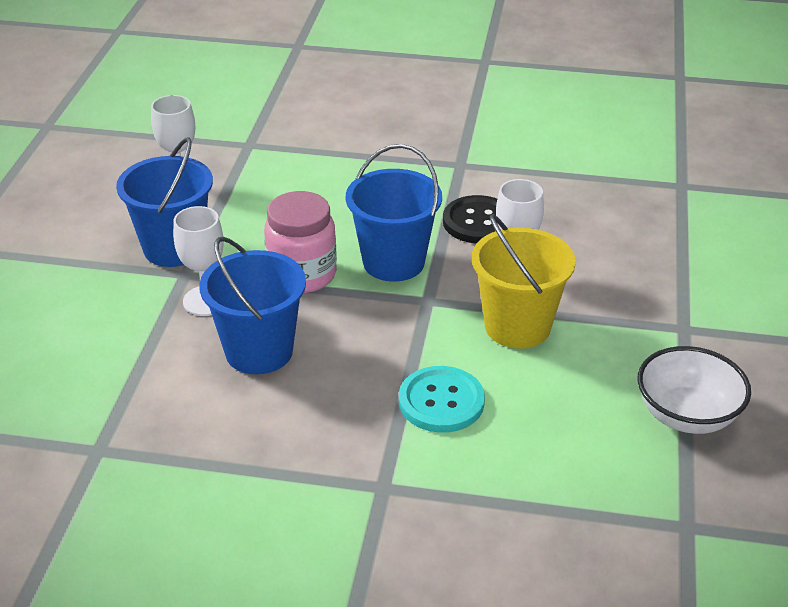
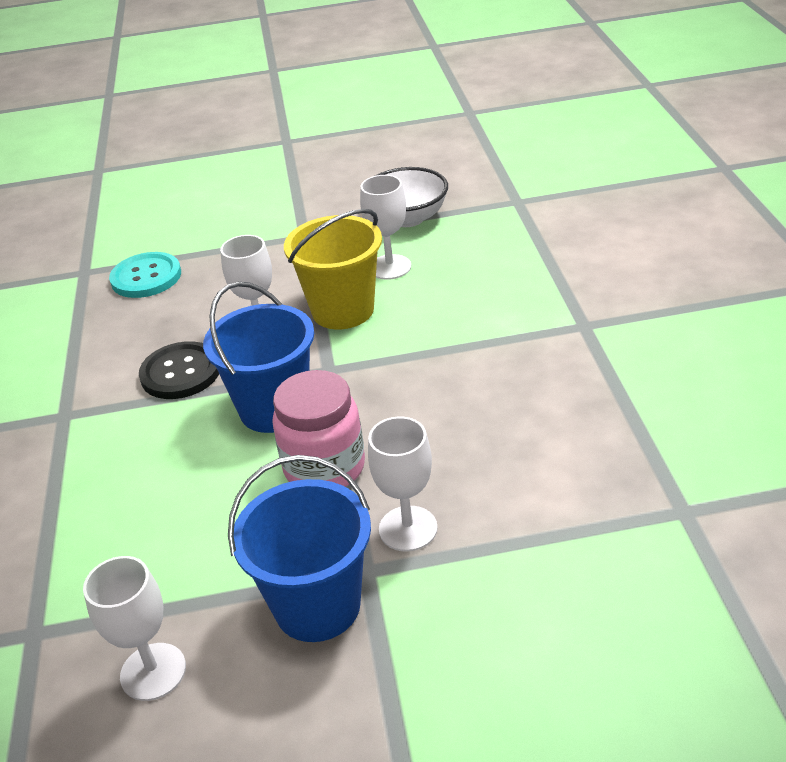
camera: 105 degrees left, 0 degrees up
(259, 351) = (468, 453): blue bucket -> none
(441, 401) = (466, 324): turquoise button -> turquoise button (146, 277)
(582, 375) = (390, 267): none -> white goblet

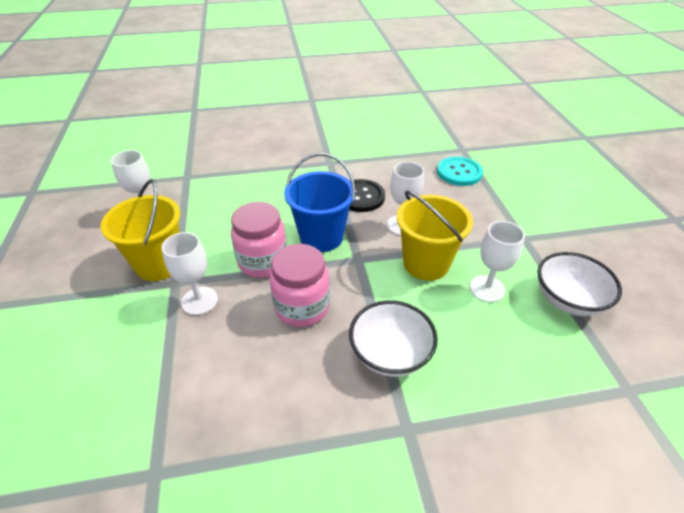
camera: 85 degrees right, 5 degrees up
(317, 606) = (159, 264): blue bucket -> yellow bucket
(420, 415) = (302, 307): none -> pink jar
(492, 337) = (390, 354): none -> white bowl

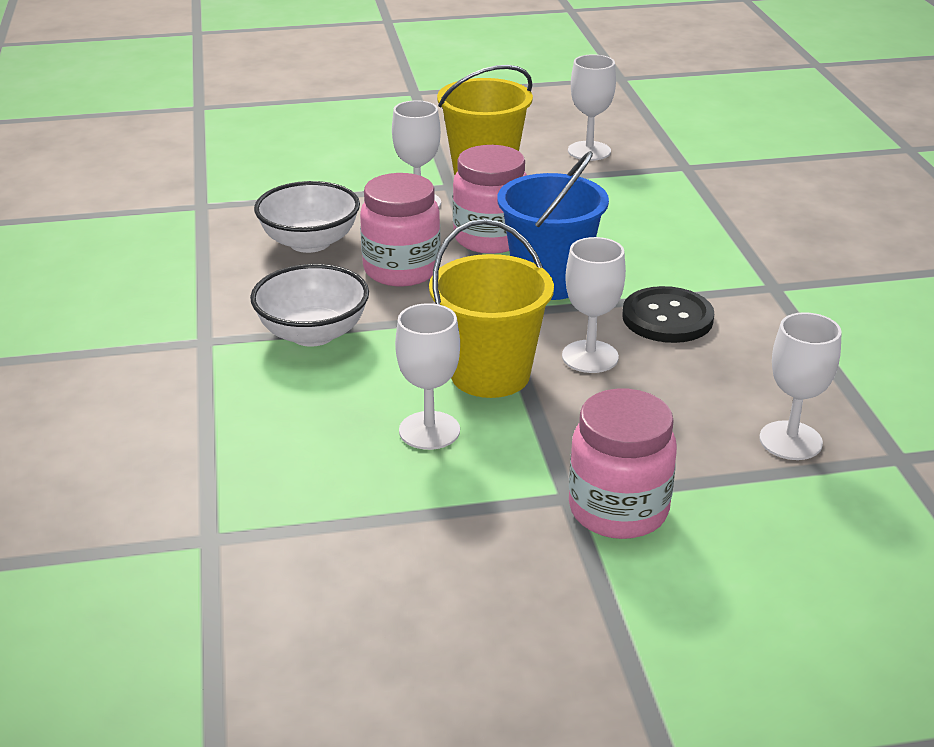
camera: 90 degrees right, 10 degrees down
(459, 172) = (790, 441): turquoise button -> white goblet
(527, 223) = (618, 510): none -> pink jar
(567, 300) = (398, 517): white bowl -> white bowl (310, 242)

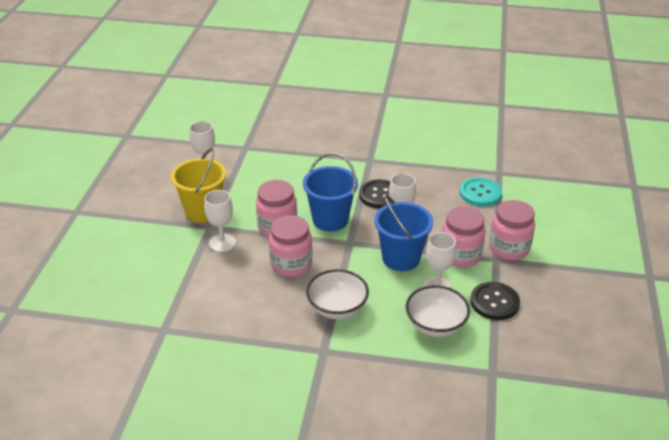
camera: 70 degrees left, 5 degrees up
(310, 242) = (240, 292): white bowl -> white bowl (435, 325)
(422, 513) = (494, 302): none -> black button
(490, 374) = (401, 258): yellow bucket -> blue bucket
(547, 445) = (460, 255): none -> pink jar
(790, 441) = (480, 193): white goblet -> turquoise button

